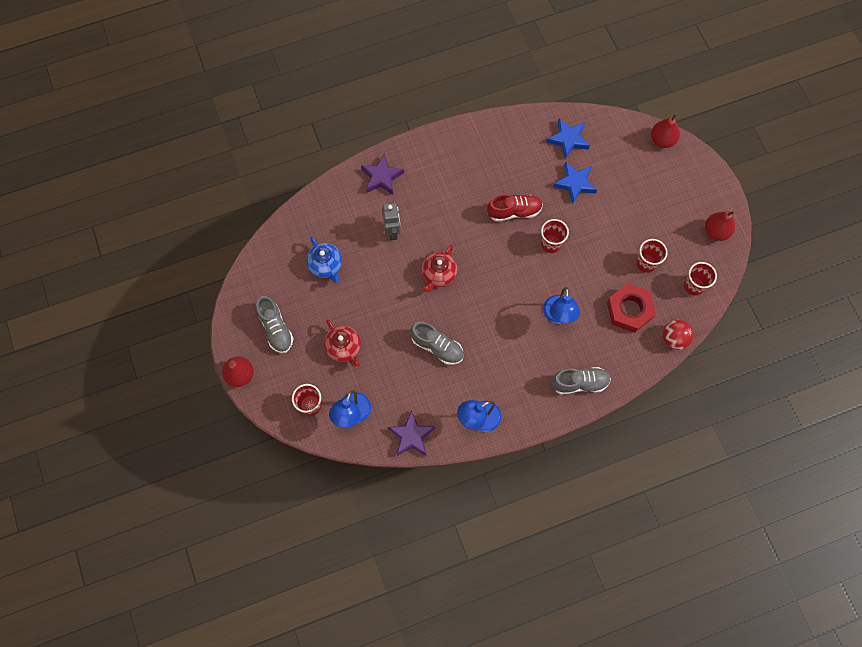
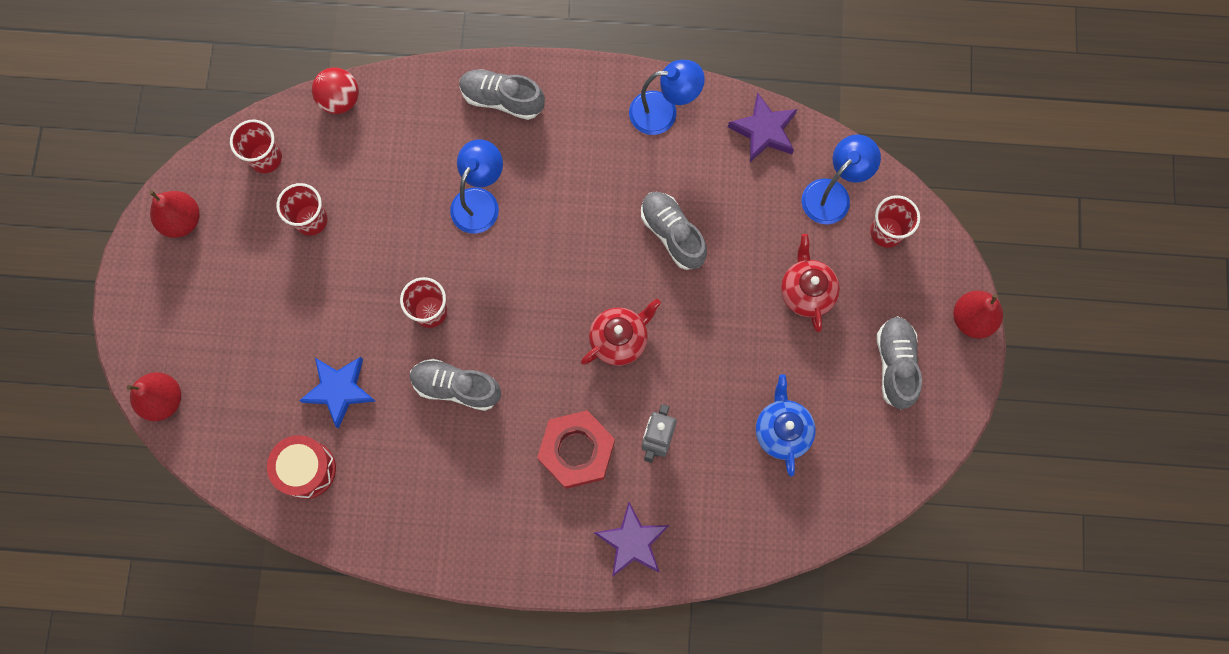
camera: 155 degrees left, 5 degrees up
(514, 211) = (456, 387): red shoe -> grey shoe
(568, 140) = (306, 469): blue star -> red drum
(629, 310) = (376, 165): red nut -> red nut (576, 451)

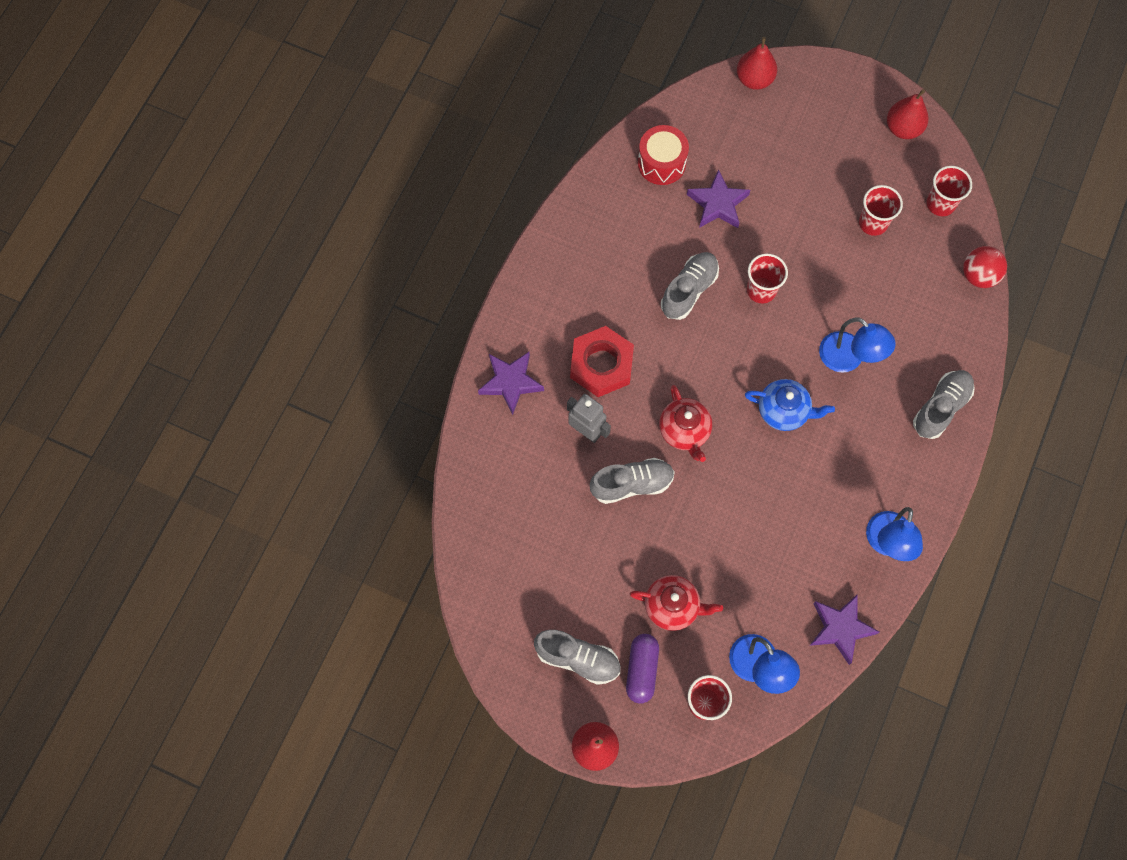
camera: 110 degrees right, 5 degrees down
(339, 390) = (718, 204): blue star -> purple star
(672, 234) = (765, 509): grey shoe -> grey shoe (632, 484)
(782, 430) = (556, 536): blue teapot -> blue teapot (784, 411)
(880, 300) = (641, 670): none -> purple capsule

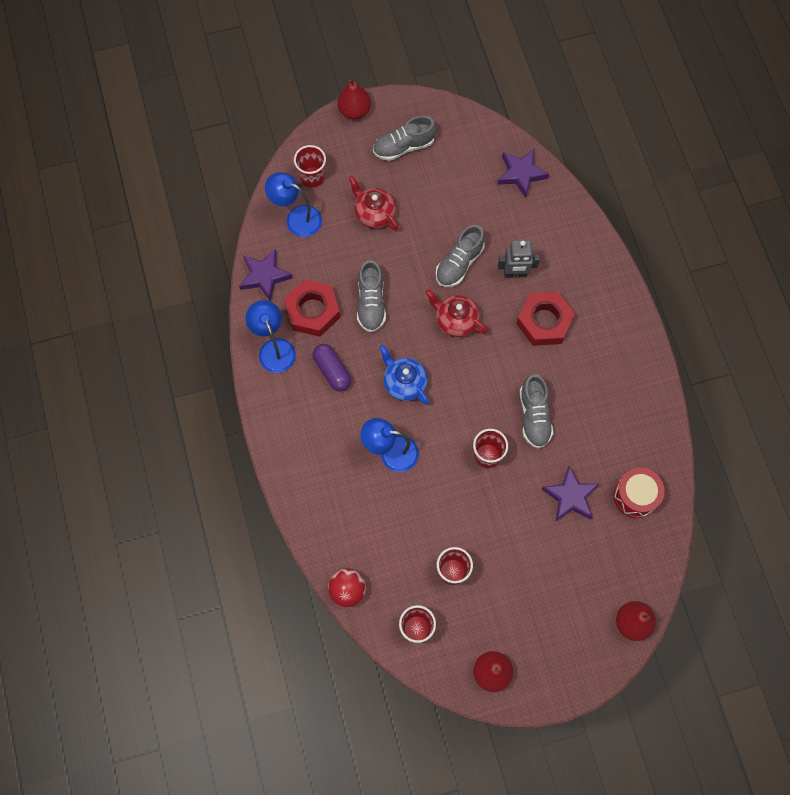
camera: 140 degrees right, 0 degrees up
(510, 382) = (588, 266): purple star -> purple star (521, 174)
(641, 670) = (362, 167): purple capsule -> purple capsule (332, 371)
(672, 606) = (374, 214): red teapot -> red teapot turned 75 degrees clockwise
(784, 411) = (404, 383): blue teapot -> blue teapot turned 75 degrees clockwise
(818, 551) = (312, 311): none -> red nut
(940, 408) = (304, 466): grey shoe -> grey shoe (371, 303)

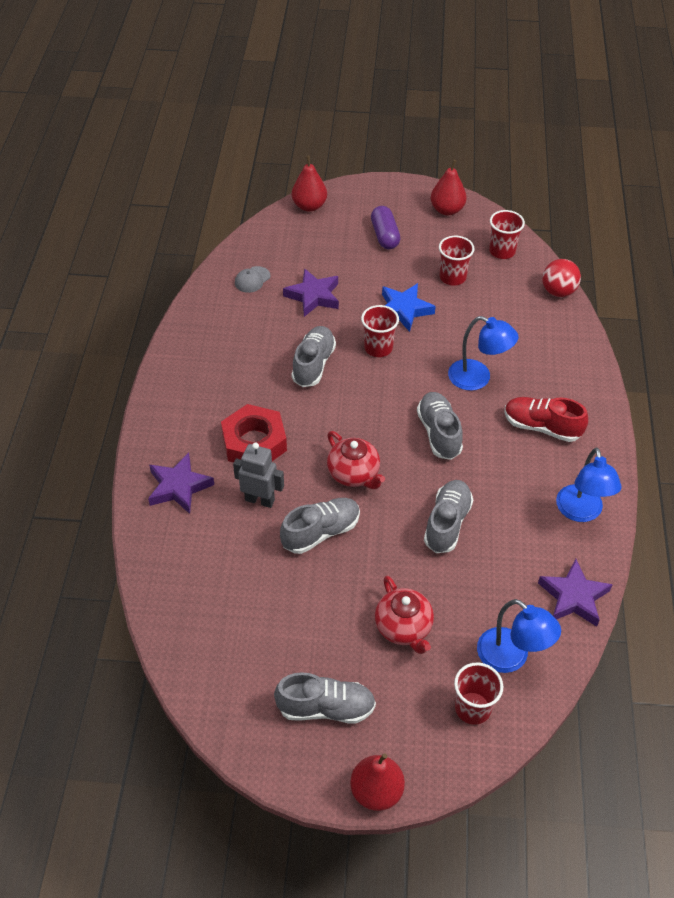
camera: 160 degrees left, 20 degrees down
(312, 311) = (522, 537): red nut -> none
(323, 419) = (541, 427): none -> red shoe
(332, 371) = (517, 468): purple capsule -> purple capsule (385, 236)
(404, 383) = (439, 433): blue teapot -> grey shoe
(482, 510) = (403, 310): none -> blue star
(521, 174) = (186, 614): purple star -> purple star (179, 487)
(635, 496) = (252, 280): red drum -> grey cap

